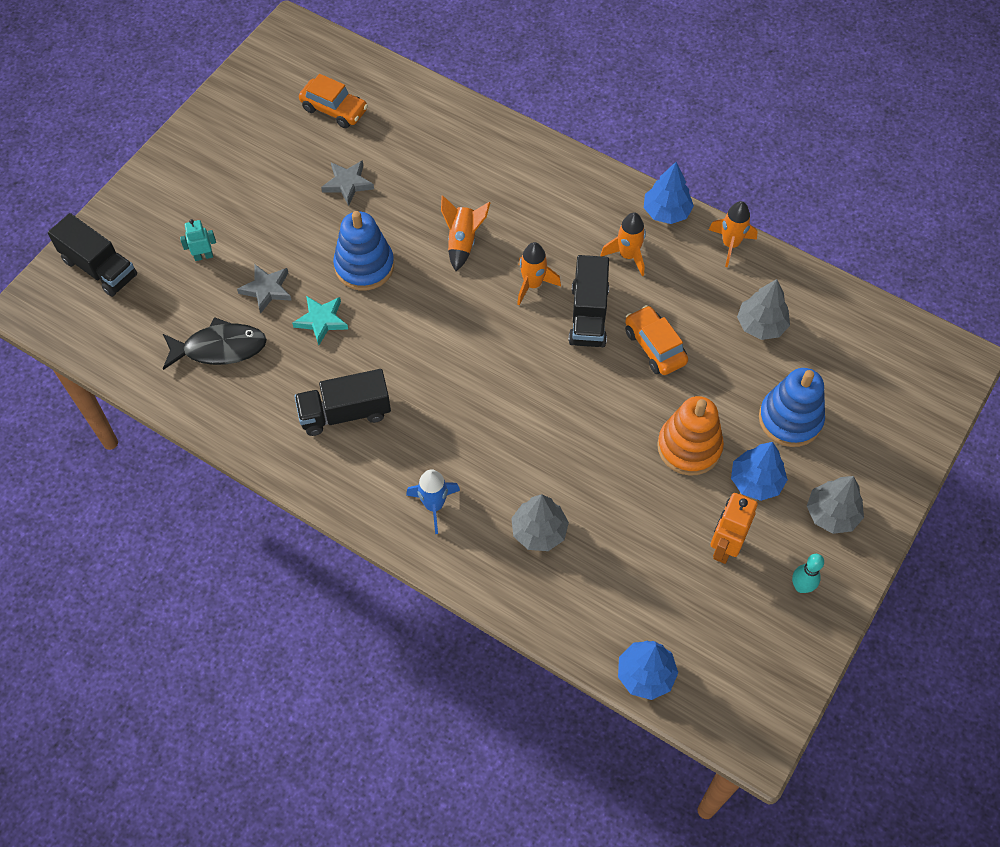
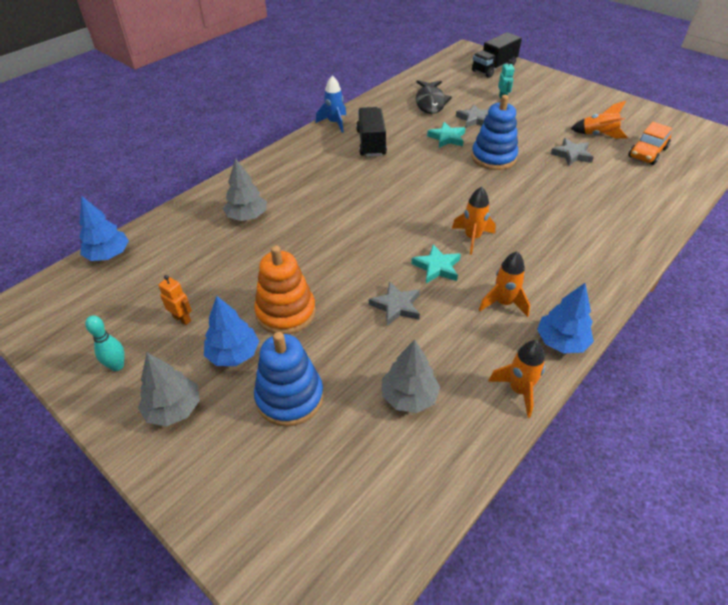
camera: 100 degrees right, 15 degrees down
(434, 505) = (288, 173): blue rocket -> blue rocket (334, 123)
(462, 242) = (517, 204): orange rocket -> orange rocket (598, 135)
(588, 315) = (437, 267): black truck -> turquoise star
(655, 346) = (396, 306): orange car -> grey star
(724, 547) = (182, 319): orange robot -> orange robot, size x0.60

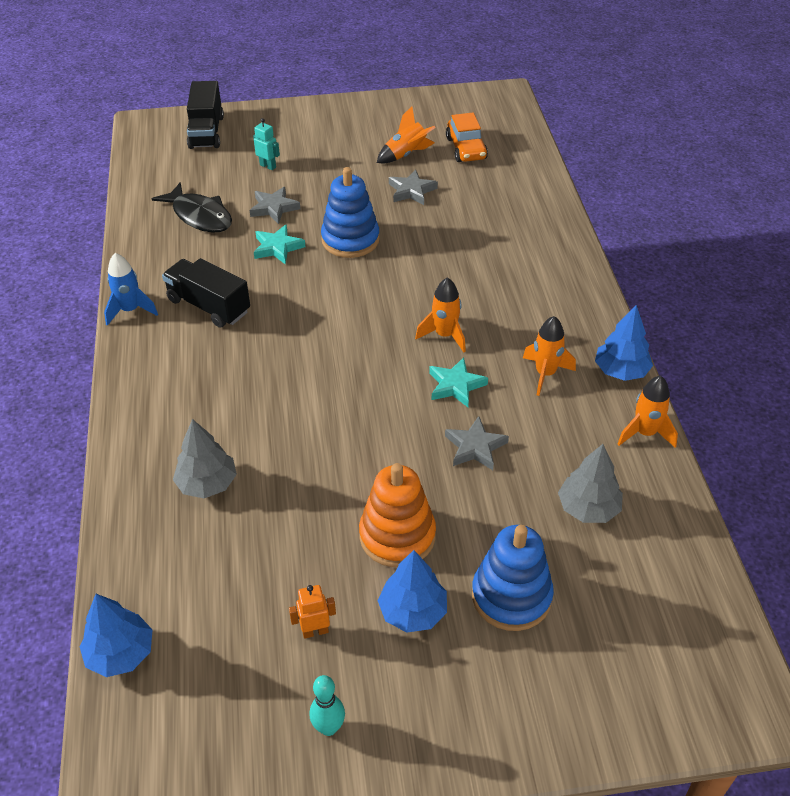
camera: 50 degrees left, 0 degrees up
(173, 409) = (440, 702): grey tree -> none

